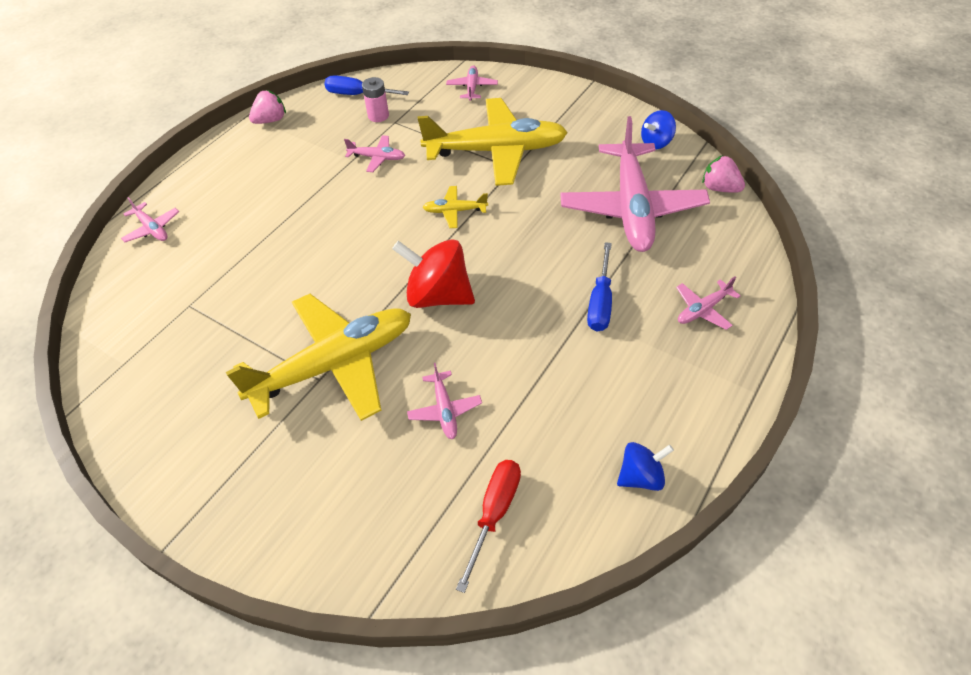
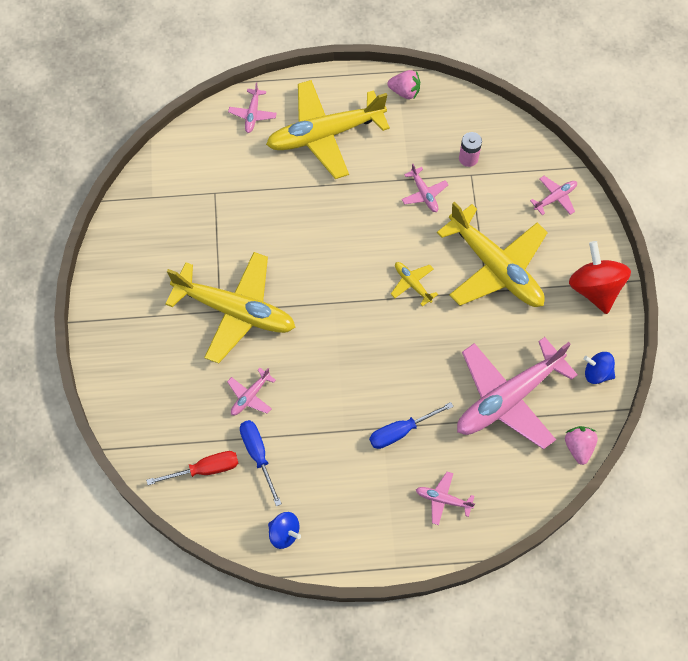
camera: 50 degrees right, 15 degrees up
(240, 190) = (325, 134): none -> yellow plane
(357, 95) = (480, 125): blue screwdriver -> blue screwdriver (258, 455)
(438, 295) = (331, 329): red spinning top -> red spinning top (595, 288)

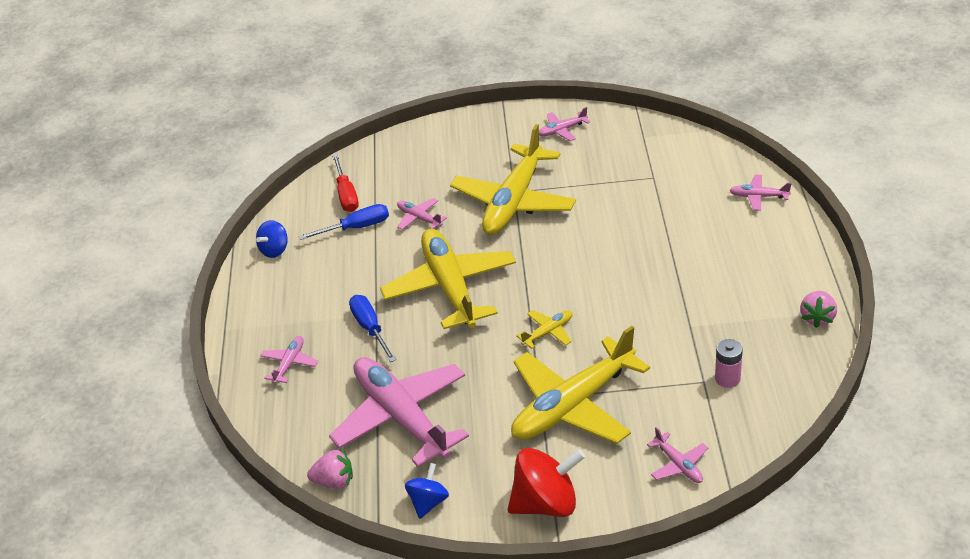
camera: 95 degrees right, 25 degrees down
(325, 134) = (741, 253): yellow plane -> yellow plane (450, 287)
(424, 194) = (670, 339): pink plane -> pink plane (562, 130)

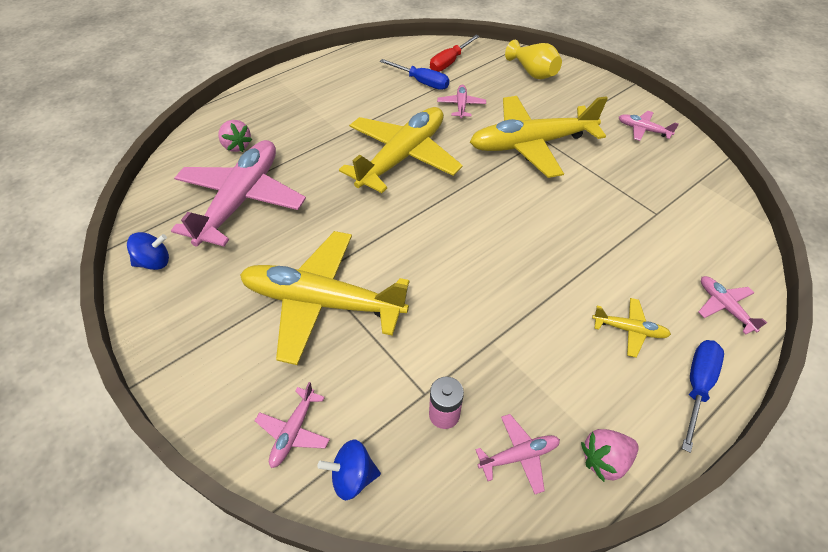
camera: 50 degrees right, 10 degrees up
(274, 250) = (366, 59): blue spinning top -> blue spinning top (352, 476)
(289, 363) = (261, 118): pink plane -> pink plane (519, 455)
(334, 481) = (153, 197): pink strawberry -> pink strawberry (237, 146)
(370, 328) = (324, 138): blue screwdriver -> blue screwdriver (697, 386)
(422, 150) = (533, 72): none -> yellow vase
(546, 503) = (188, 344): red spinning top -> none
(548, 332) = (399, 240): yellow plane -> yellow plane (629, 330)

